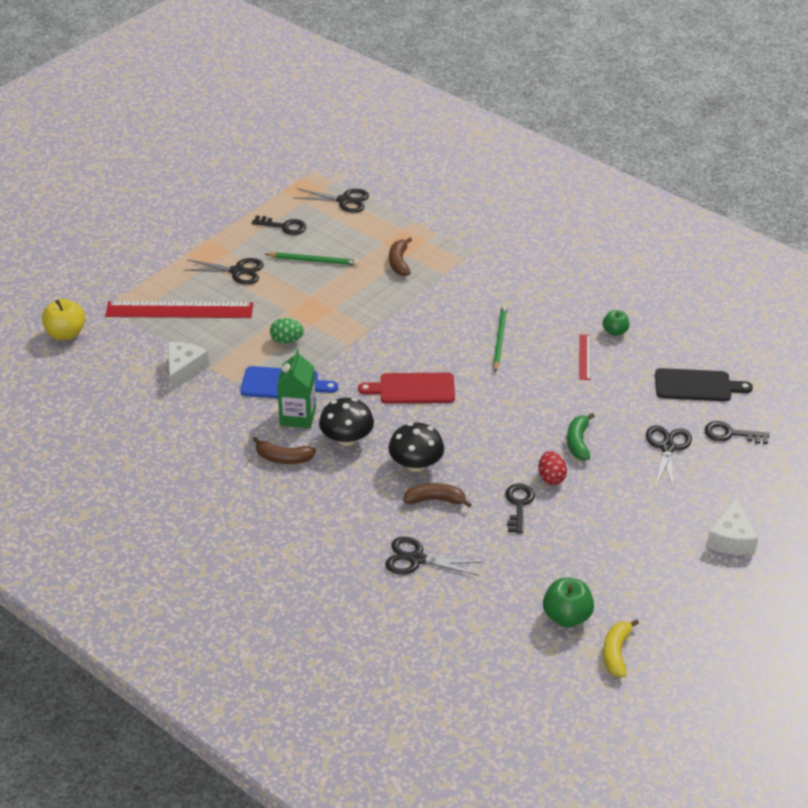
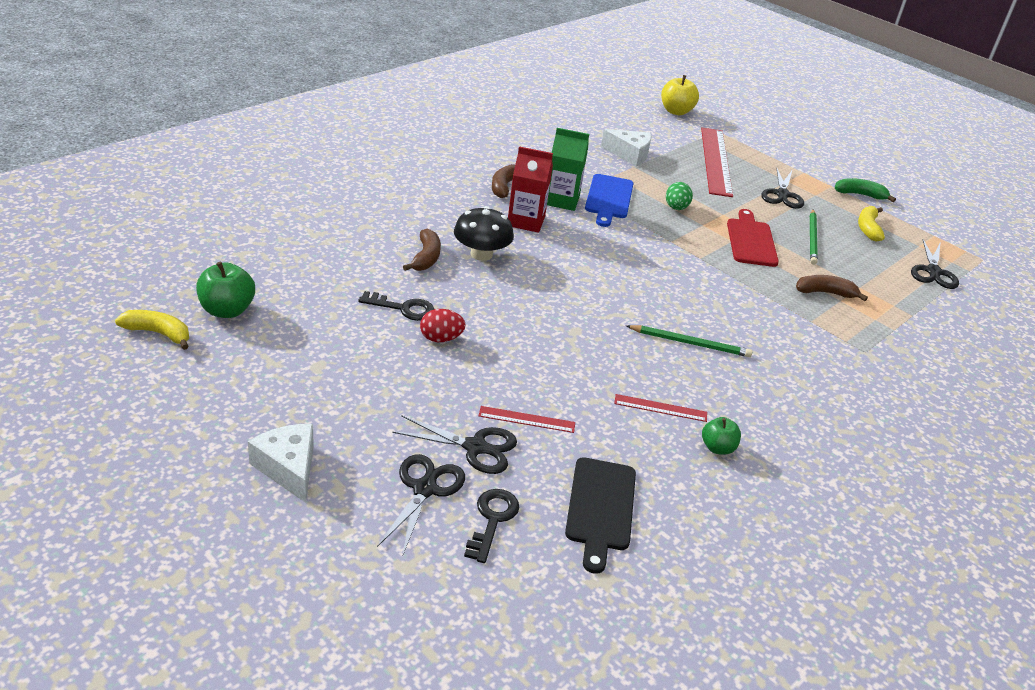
camera: 90 degrees right, 5 degrees down
(284, 226) = (868, 228): black key -> yellow banana
(346, 439) = (526, 221): black mushroom -> red carton
(413, 389) = (600, 269): red cutting board -> red cutting board (751, 240)
(416, 559) = (347, 235): black scissors -> black scissors (425, 489)
(578, 442) = (498, 371): green banana -> green banana (860, 195)
(626, 423) = (527, 419): none -> red ruler
(731, 539) = (288, 468): white cheese -> white cheese turned 45 degrees clockwise

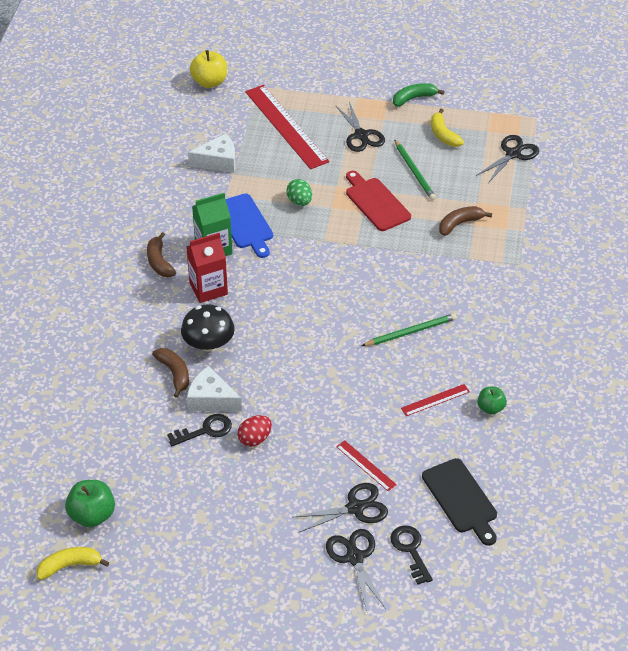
camera: 30 degrees left, 10 degrees up
(288, 468) = (264, 601): white cheese -> white cheese (211, 399)
(527, 419) = (366, 465): red ruler -> red ruler turned 75 degrees clockwise
(933, 272) = (513, 154): black scissors -> black scissors turned 120 degrees counterclockwise

